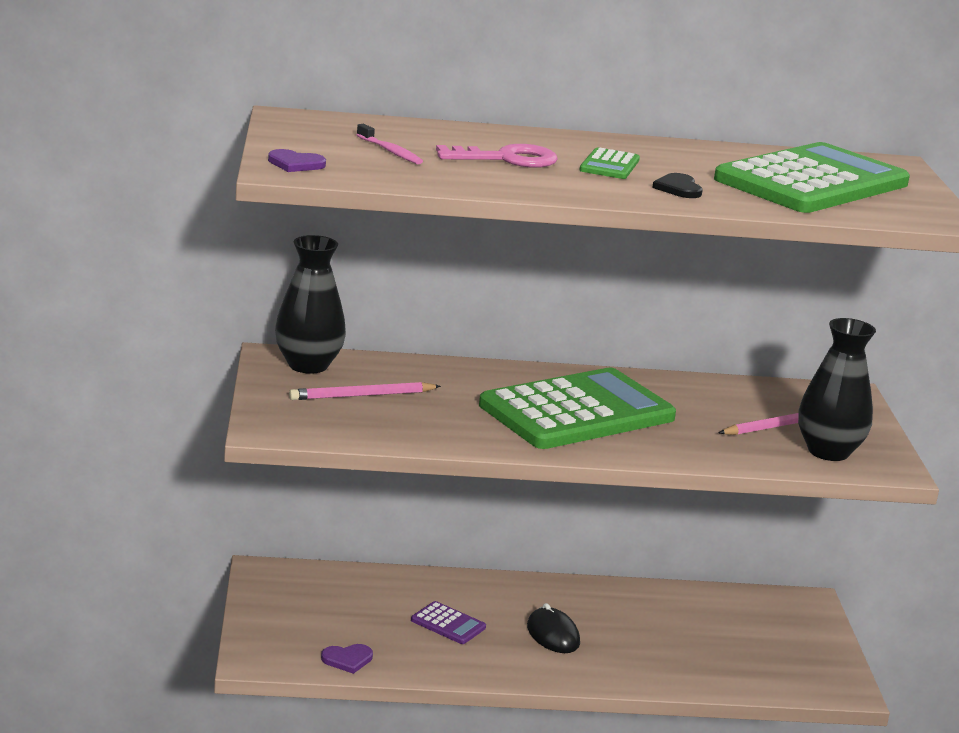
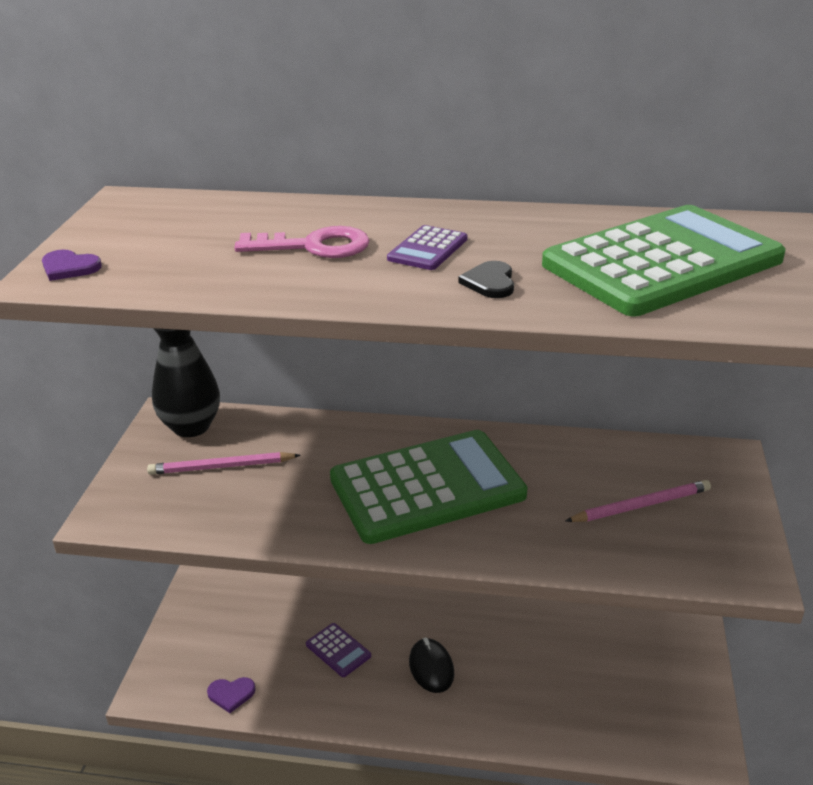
camera: 15 degrees right, 10 degrees up
(390, 151) = (191, 242): pink toothbrush -> none
(609, 165) = (427, 249): green calculator -> purple calculator
(828, 451) = (684, 547): black vase -> none

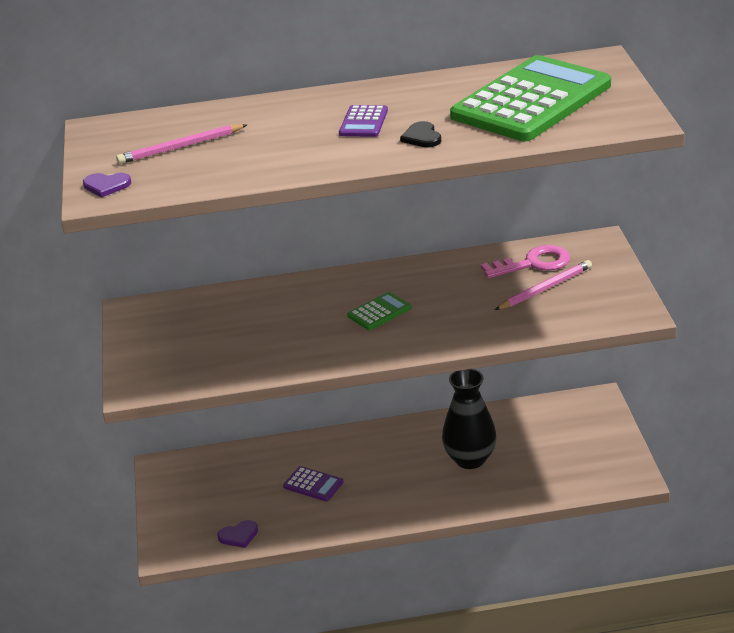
camera: 15 degrees left, 0 degrees up
(191, 426) = (158, 313): black vase -> black vase (470, 459)
(221, 467) = (205, 335): pink pencil -> pink pencil (180, 147)
(314, 246) = (278, 136): pink key -> pink key (533, 263)
(427, 487) = (379, 312): green calculator -> green calculator, size x0.40
(431, 668) = (397, 477): black mouse -> none

